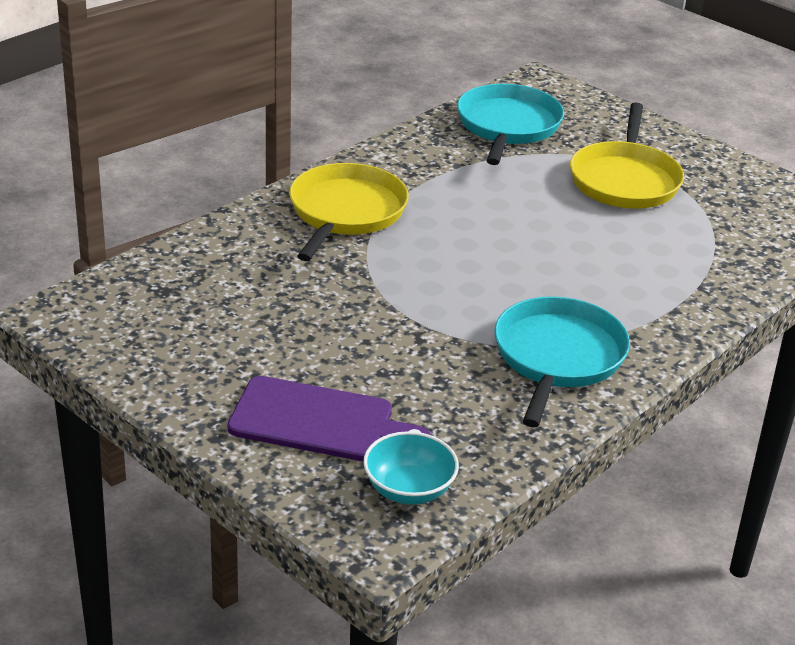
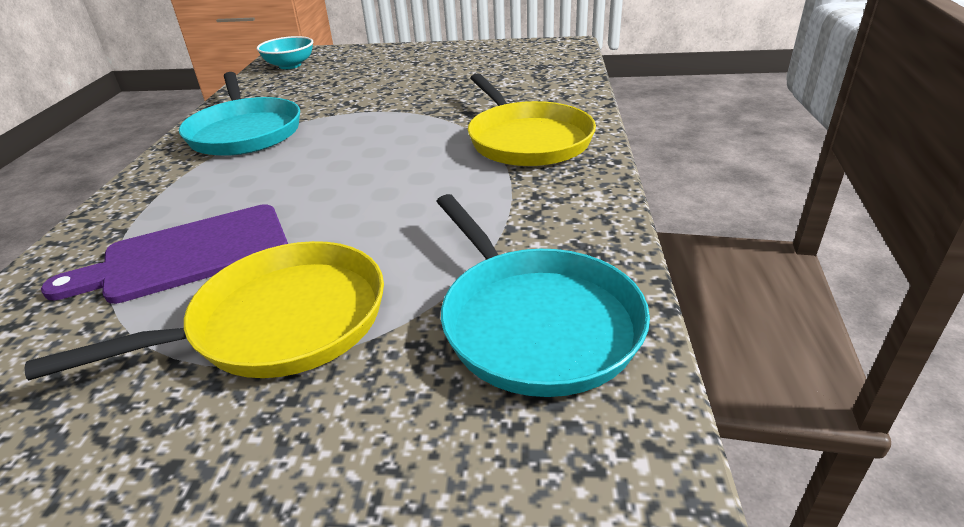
camera: 145 degrees right, 0 degrees up
(319, 421) = (366, 65): purple cutting board -> purple cutting board (188, 255)
(625, 180) = (280, 322): yellow pan -> yellow pan turned 90 degrees clockwise

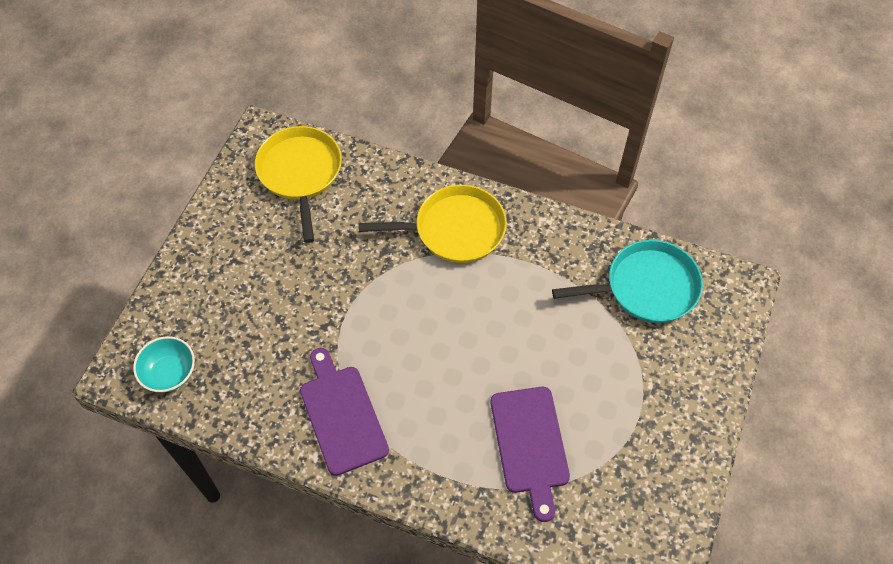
camera: 75 degrees left, 25 degrees up
(245, 132) = (342, 415): turquoise pan -> purple cutting board
(280, 322) = (613, 394): yellow pan -> yellow pan (300, 173)

